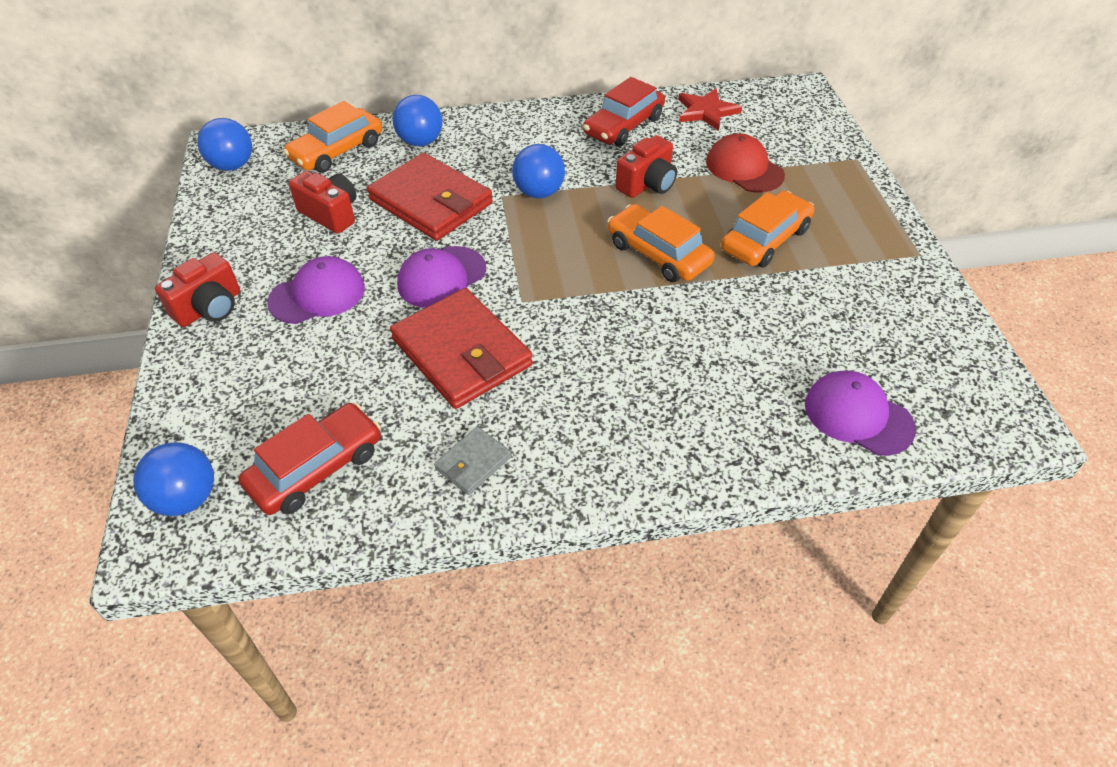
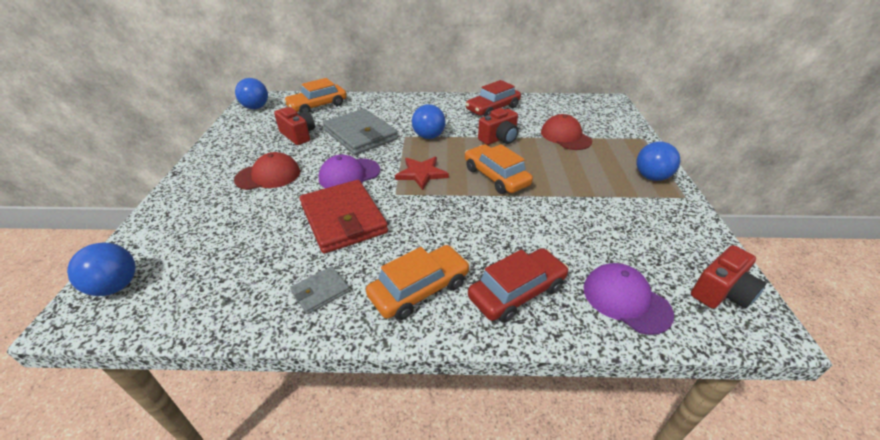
camera: 10 degrees right, 10 degrees down
(210, 308) = (200, 175): red camera -> red camera (721, 292)
(316, 468) = (211, 279): red car -> red car (517, 292)
(317, 295) = (268, 175): purple cap -> red cap
(420, 142) = (367, 106): blue ball -> blue ball (651, 177)
(431, 202) = (360, 135): red wallet -> grey wallet
(706, 111) = (547, 106): red star -> red star (421, 174)
(765, 240) = (572, 176): orange car -> orange car (419, 289)

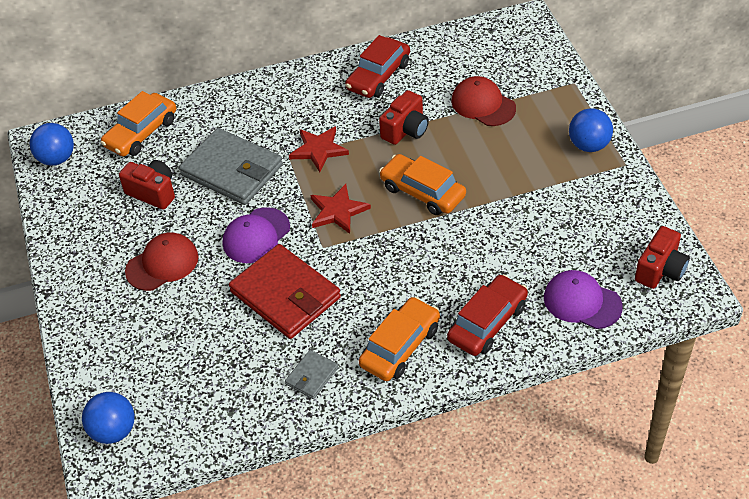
camera: 15 degrees left, 10 degrees up
(428, 136) = (318, 150): blue ball -> red star

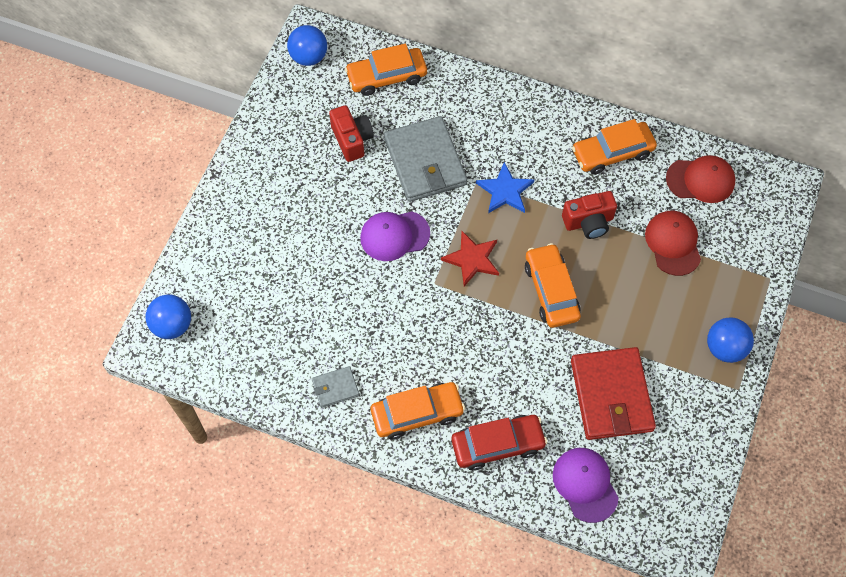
camera: 35 degrees right, 15 degrees up
(162, 264) = (309, 210): red cap -> red cap (700, 180)
(285, 295) = (373, 304): red wallet -> red wallet (611, 395)
(318, 150) = (505, 191): red star -> blue star
(378, 76) = (612, 153): red car -> orange car
(660, 270) = (673, 506): red camera -> none

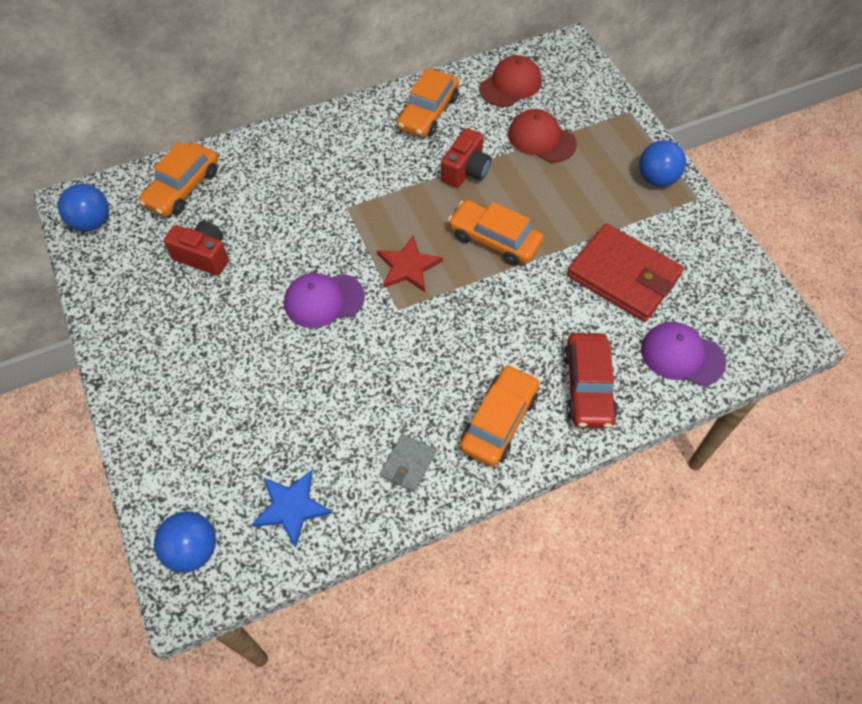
camera: 45 degrees left, 5 degrees down
(394, 236) = (324, 300): purple cap -> purple cap turned 45 degrees clockwise
(425, 162) = (287, 226): grey wallet -> none
(497, 445) = (587, 386): red car -> red car turned 150 degrees clockwise
(505, 191) = (377, 197): blue star -> blue star (291, 507)

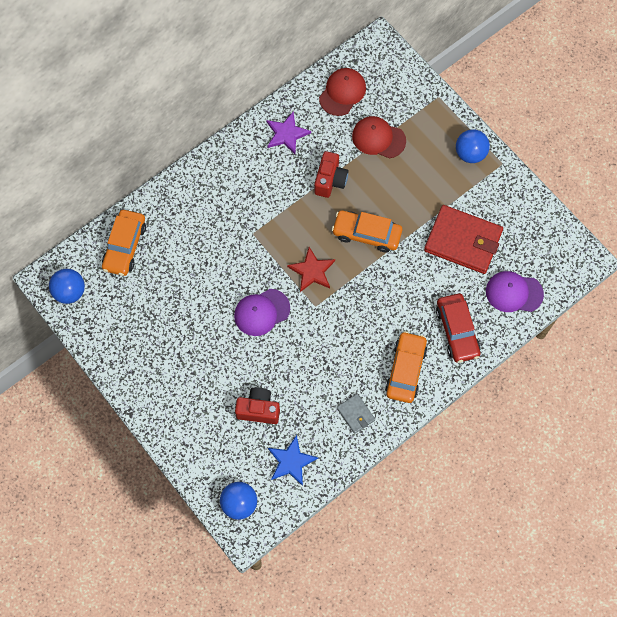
camera: 15 degrees left, 10 degrees up
(203, 256) = (163, 299): red camera -> red camera (258, 410)
(408, 464) = (355, 414): grey wallet -> grey wallet turned 45 degrees counterclockwise
(428, 112) = (286, 134): orange car -> purple star

